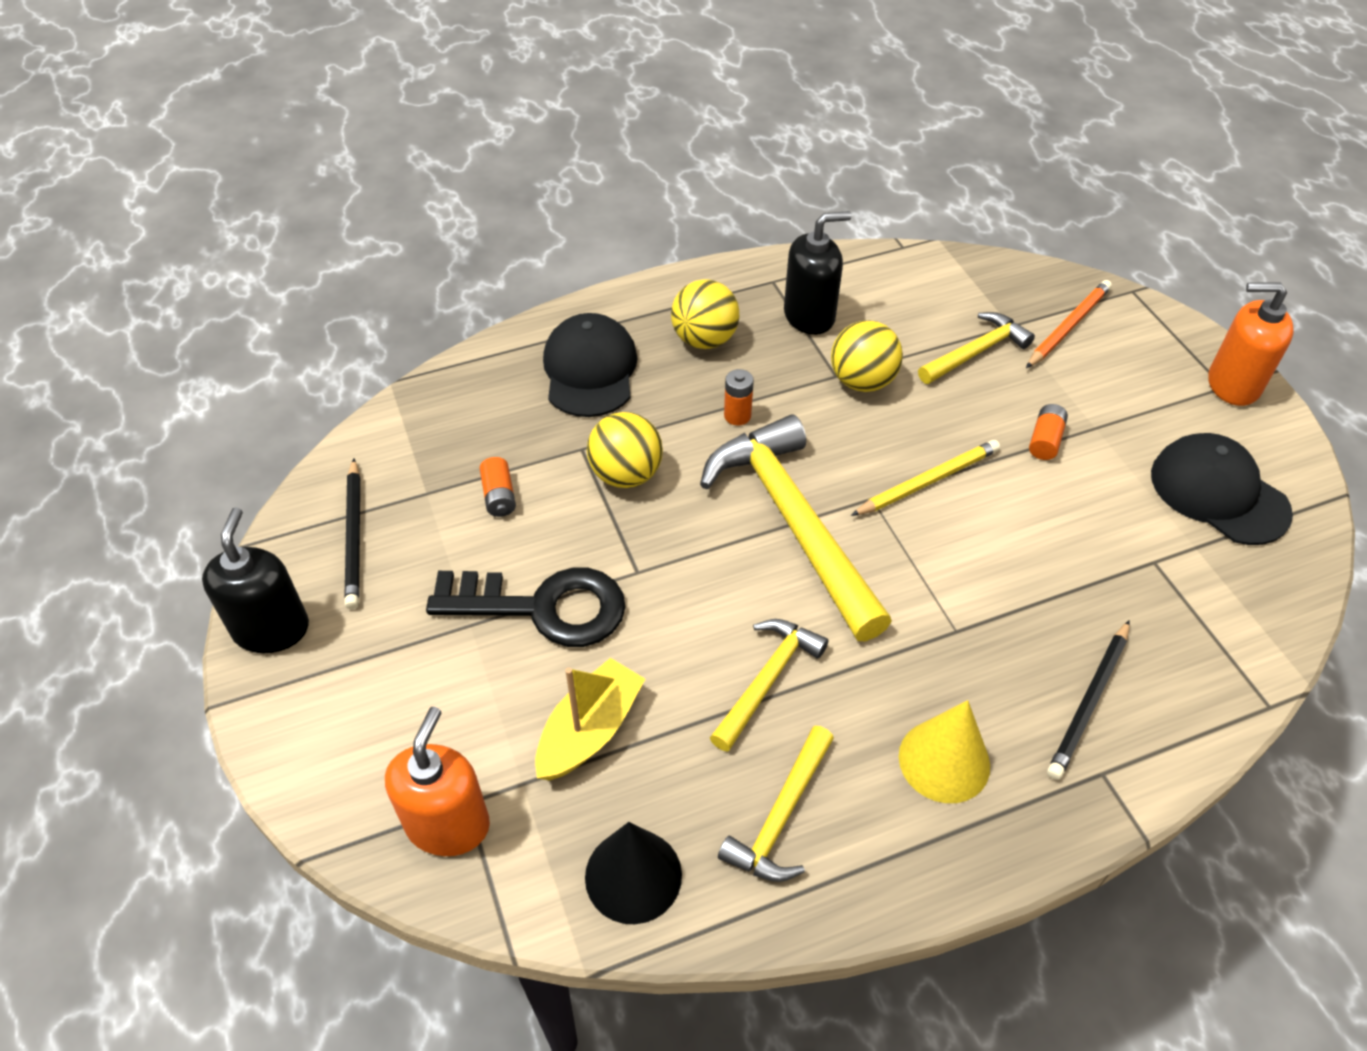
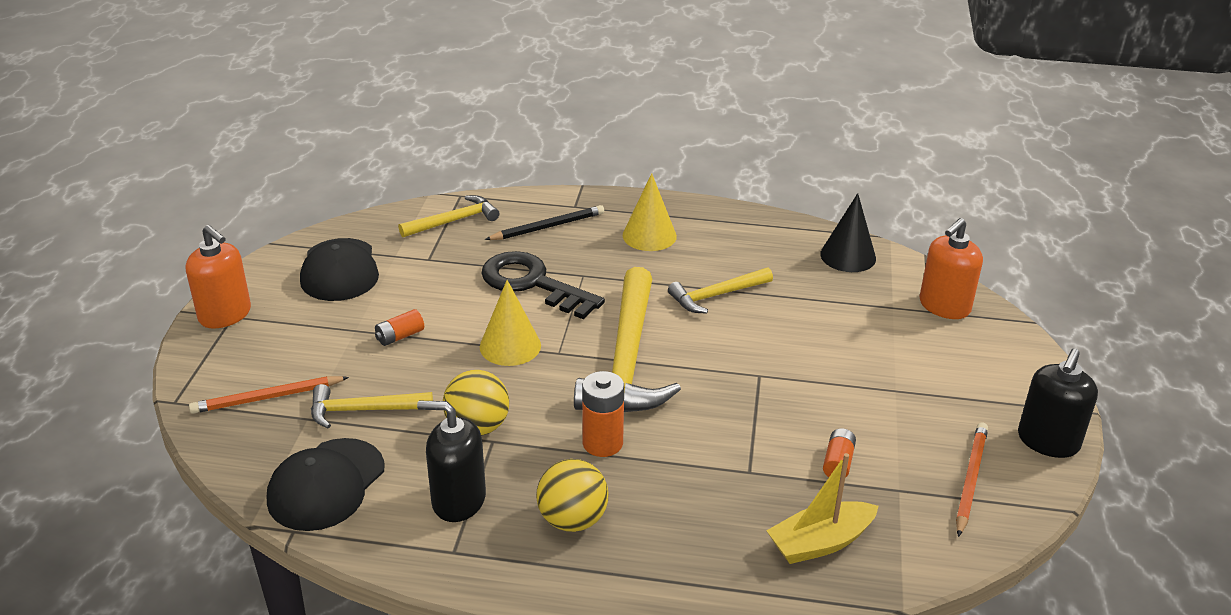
camera: 150 degrees left, 15 degrees down
(354, 536) = (970, 480): black pencil -> orange pencil
(543, 607) = (838, 380): black key -> black key (532, 283)
(590, 370) = (699, 536): black cap -> black cap (326, 485)
(590, 730) = (840, 313): yellow boat -> yellow boat (820, 542)
(626, 474) = (725, 437): yellow ball -> none
(737, 416) = (602, 443): orange battery -> orange battery, size x1.61
(781, 816) = (754, 248): yellow hammer -> yellow hammer (454, 221)
(927, 481) = (510, 346): yellow pencil -> yellow cone

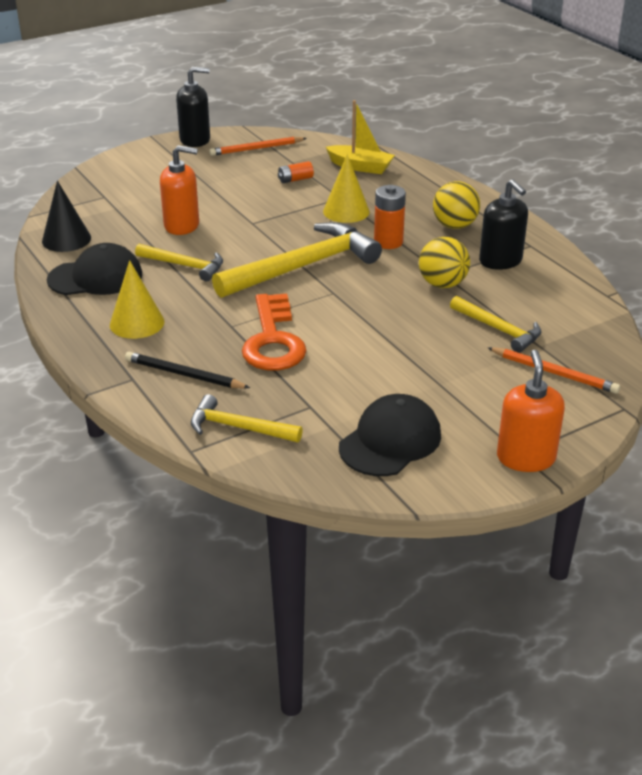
camera: 130 degrees left, 0 degrees up
(326, 485) = (566, 305): black cap -> black cap (95, 277)
(400, 336) = (415, 360): orange battery -> none
(510, 346) = (355, 312): yellow cone -> yellow cone (346, 211)
(532, 283) = (273, 340): black key -> orange key
(944, 306) = (93, 193): orange soap dispenser -> orange soap dispenser (182, 225)

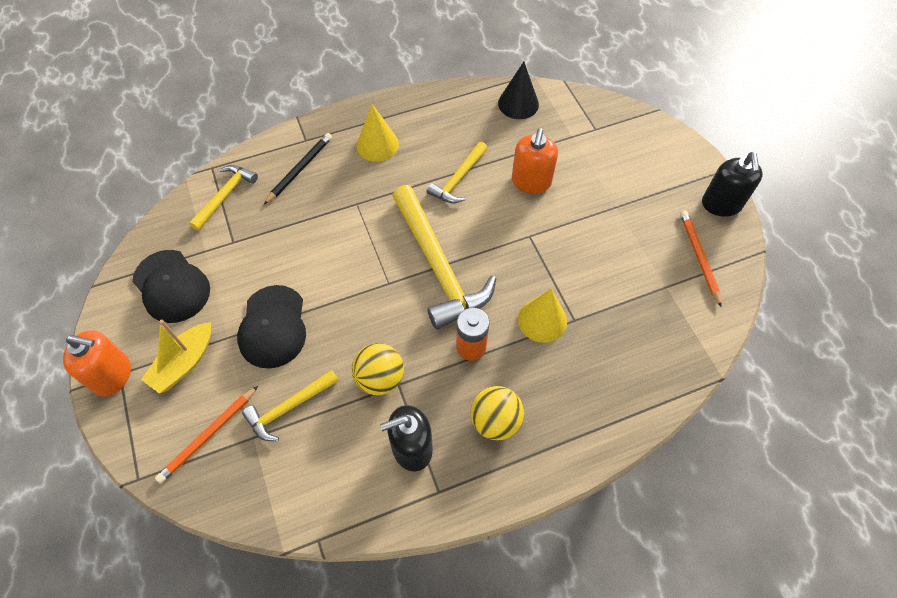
camera: 100 degrees right, 25 degrees up
(95, 277) = (452, 121): black cap -> black cap (273, 327)
(273, 340) = (326, 229): orange key -> none
(295, 179) = (620, 284): orange battery -> none
(360, 167) = (649, 353): yellow boat -> yellow boat (184, 363)

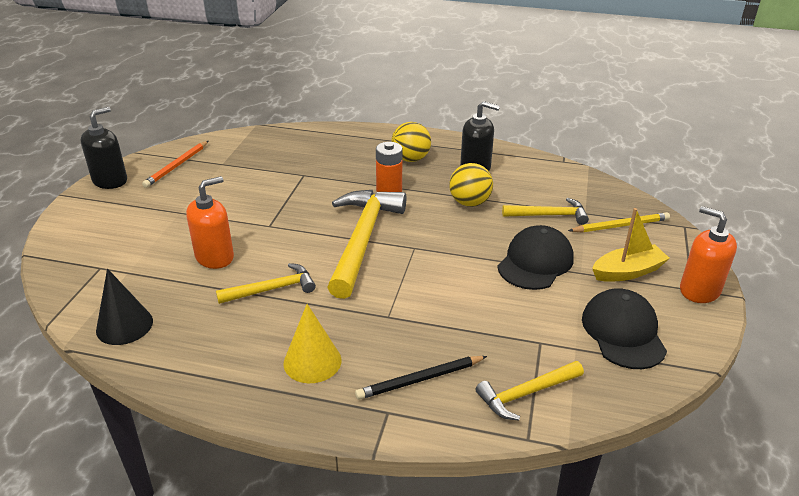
camera: 145 degrees left, 25 degrees down
(208, 435) = (620, 226): orange pencil -> yellow pencil
(542, 320) = (324, 183): yellow cone -> none

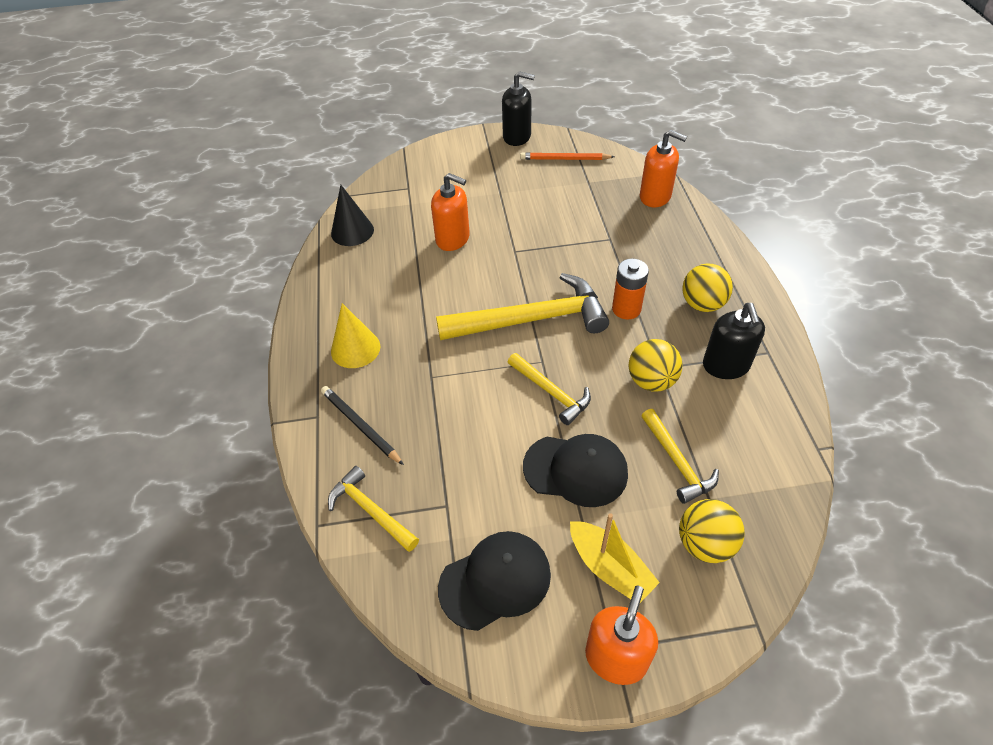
camera: 70 degrees right, 15 degrees up
(272, 289) = (430, 289): yellow hammer -> yellow hammer (551, 392)
(277, 140) = (655, 197): none -> orange soap dispenser
(620, 226) = (705, 544): yellow pencil -> yellow ball

